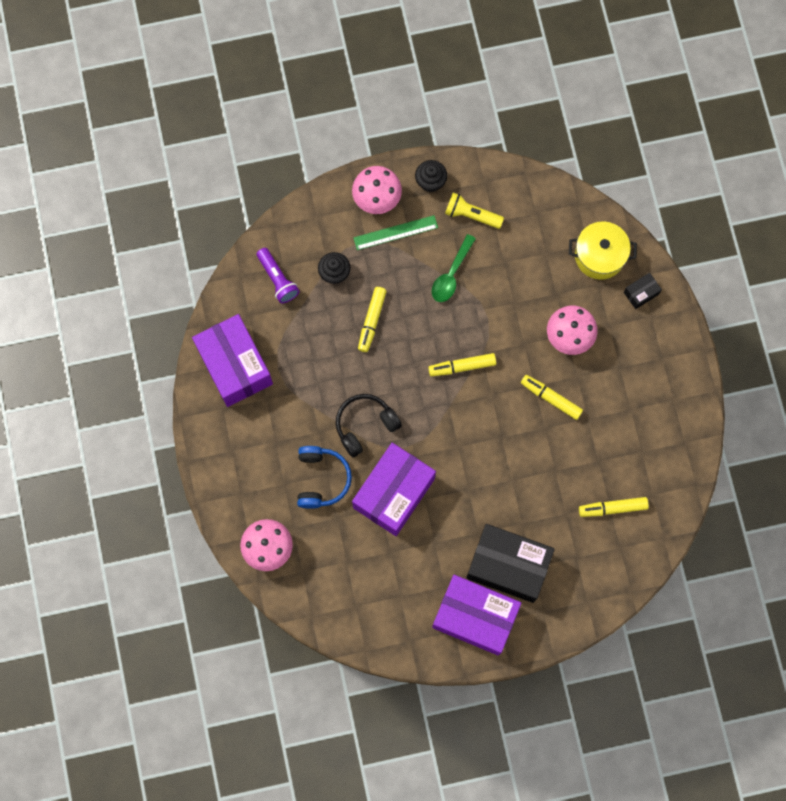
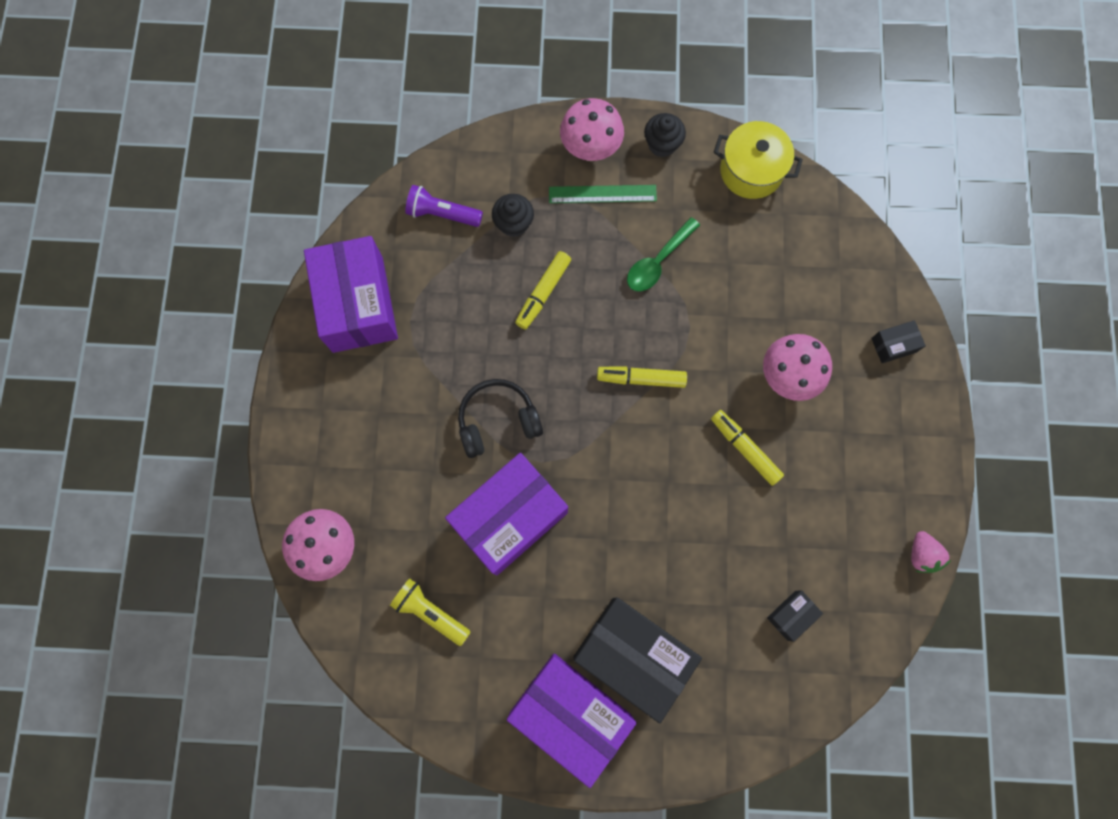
camera: 15 degrees right, 0 degrees up
(278, 279) = (442, 214): purple flashlight -> purple flashlight turned 120 degrees clockwise
(321, 479) = (423, 475): blue headphones -> none
(471, 215) = (702, 196): yellow flashlight -> yellow flashlight (430, 612)
(599, 256) = (851, 285): yellow pot -> yellow pot (751, 171)
(613, 508) = (791, 615): yellow marker -> black box
(695, 441) = (921, 554): none -> pink strawberry

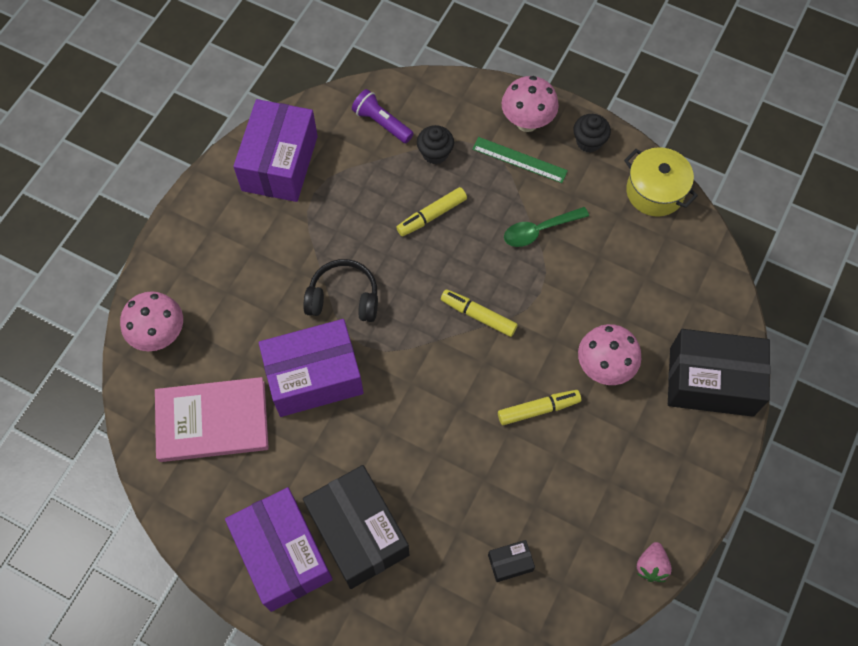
camera: 25 degrees right, 10 degrees down
(430, 612) = (212, 421): yellow flashlight -> pink book
(745, 449) = (538, 409): yellow marker -> yellow marker turned 90 degrees clockwise
(893, 345) = (711, 382): black box -> black box, size x2.38

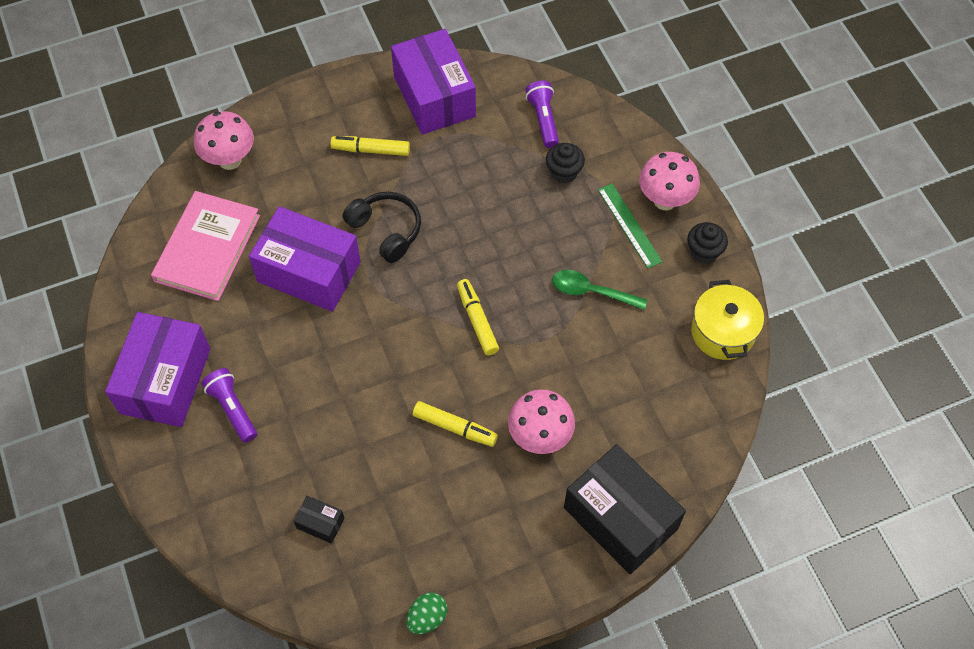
camera: 40 degrees right, 5 degrees down
(212, 421) = (207, 248): pink book -> pink book turned 75 degrees clockwise
(280, 163) = (434, 96): purple box -> purple box turned 75 degrees counterclockwise
(358, 532) = (232, 409): black box -> purple flashlight
(432, 215) = (514, 218): yellow marker -> yellow marker (371, 150)
(651, 566) = (427, 618): pink strawberry -> green egg

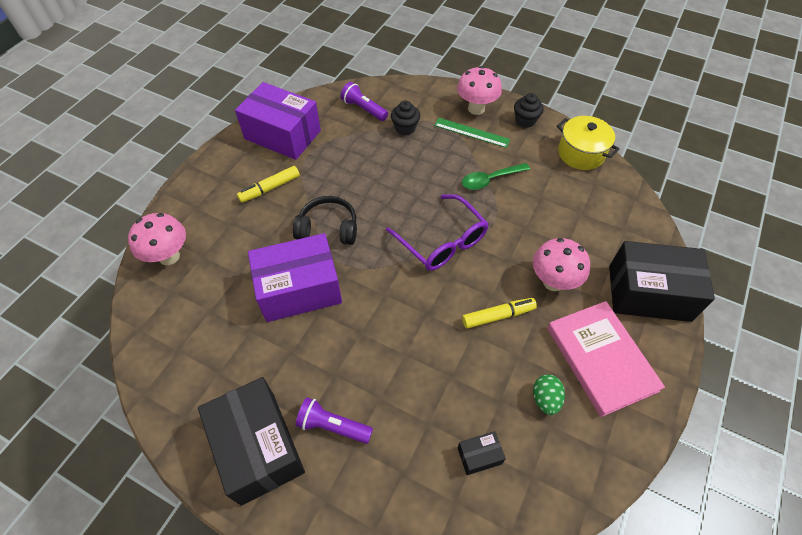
camera: 40 degrees left, 5 degrees down
(165, 381) = (258, 447): purple box -> black box
(207, 248) = (205, 326): pink book -> pink book (601, 359)
(427, 618) = (617, 458): green egg -> green egg (545, 399)
(477, 320) = (442, 241): yellow marker -> purple glasses

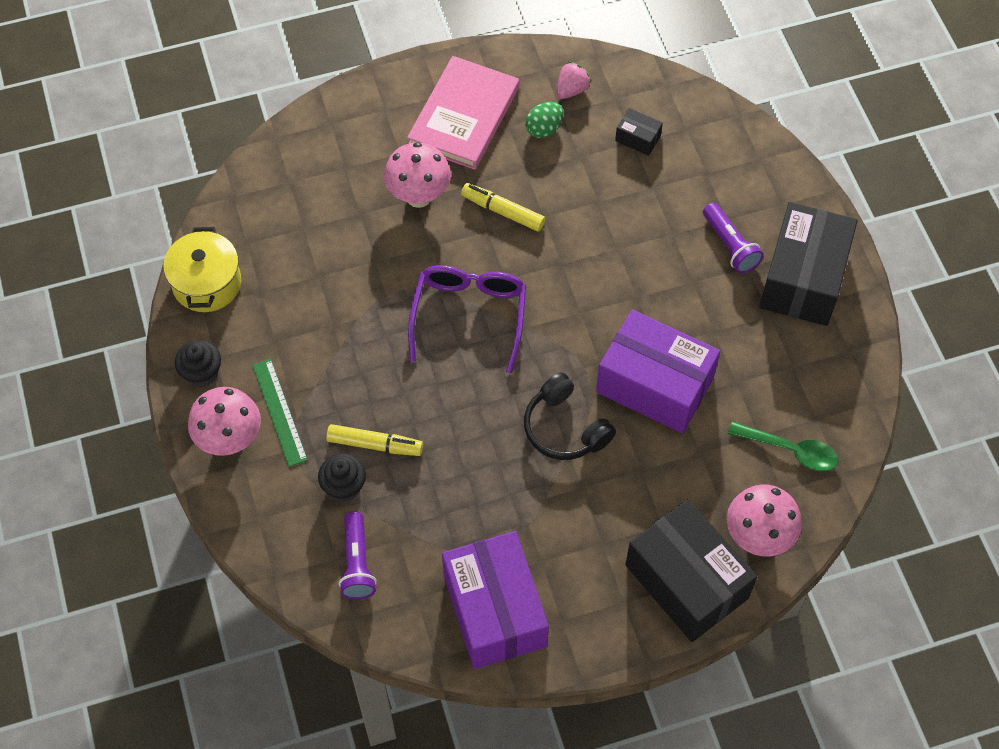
camera: 135 degrees left, 5 degrees up
(270, 188) = (580, 537): yellow marker -> yellow marker (375, 444)
(490, 180) = (339, 337): green spoon -> green spoon (790, 450)
(567, 452) = (572, 90): none -> pink strawberry
(649, 293) = (353, 122): black box -> black box (686, 581)

